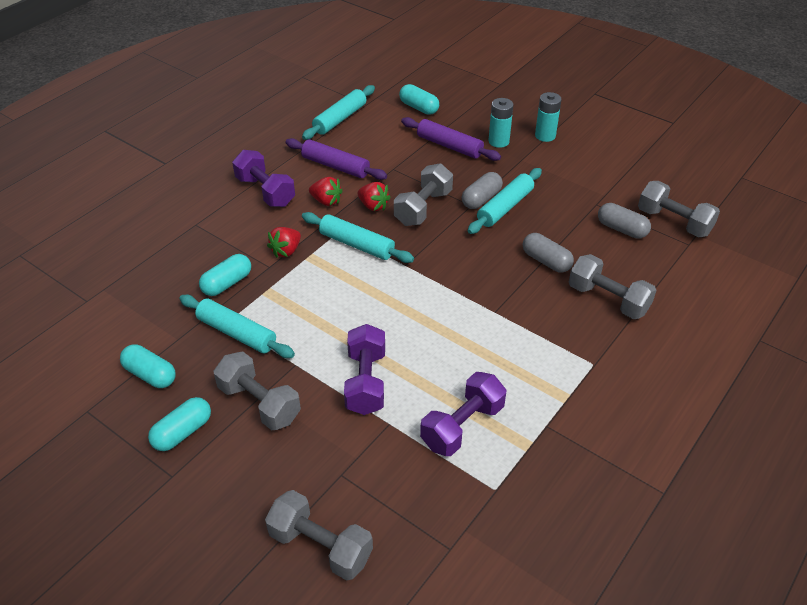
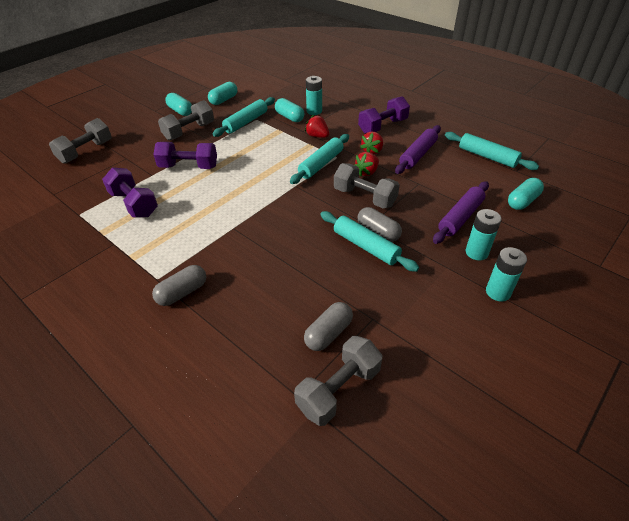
camera: 95 degrees right, 0 degrees up
(212, 258) = (314, 111): none -> turquoise battery
(546, 261) = (287, 266): grey capsule -> grey capsule (182, 292)
(608, 299) = (227, 302): grey dumbbell -> none

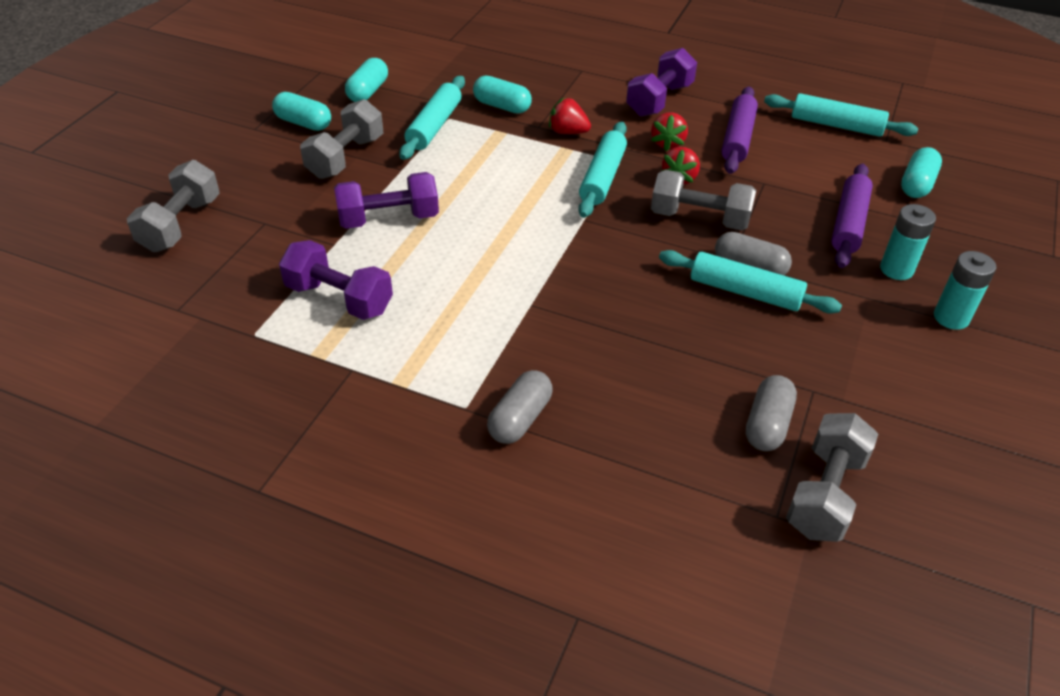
camera: 20 degrees left, 0 degrees up
(314, 111) = (536, 90): turquoise battery -> none

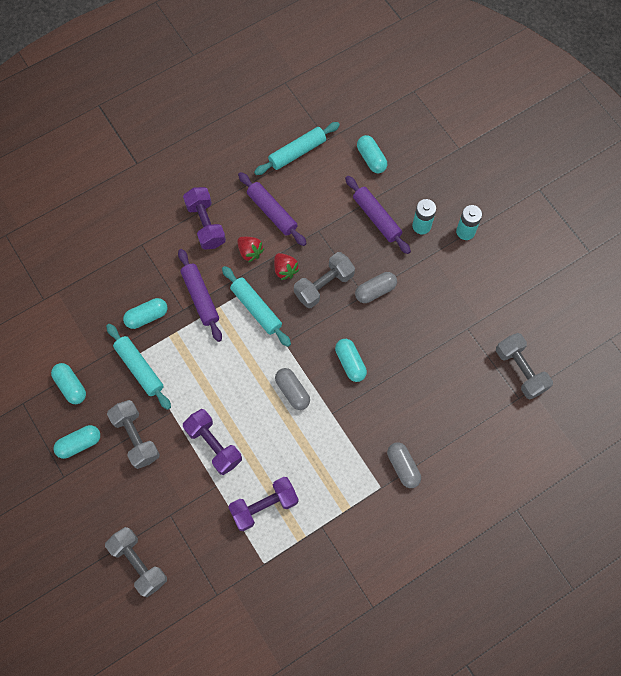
camera: 55 degrees left, 25 degrees up
(388, 219) = (213, 445): purple dumbbell -> purple dumbbell turned 60 degrees counterclockwise
(568, 132) = (200, 297): red strawberry -> purple rolling pin
(621, 289) = (350, 363): none -> turquoise capsule
(745, 292) = (390, 307): turquoise rolling pin -> none
(767, 424) = (473, 363): grey capsule -> grey capsule (292, 391)

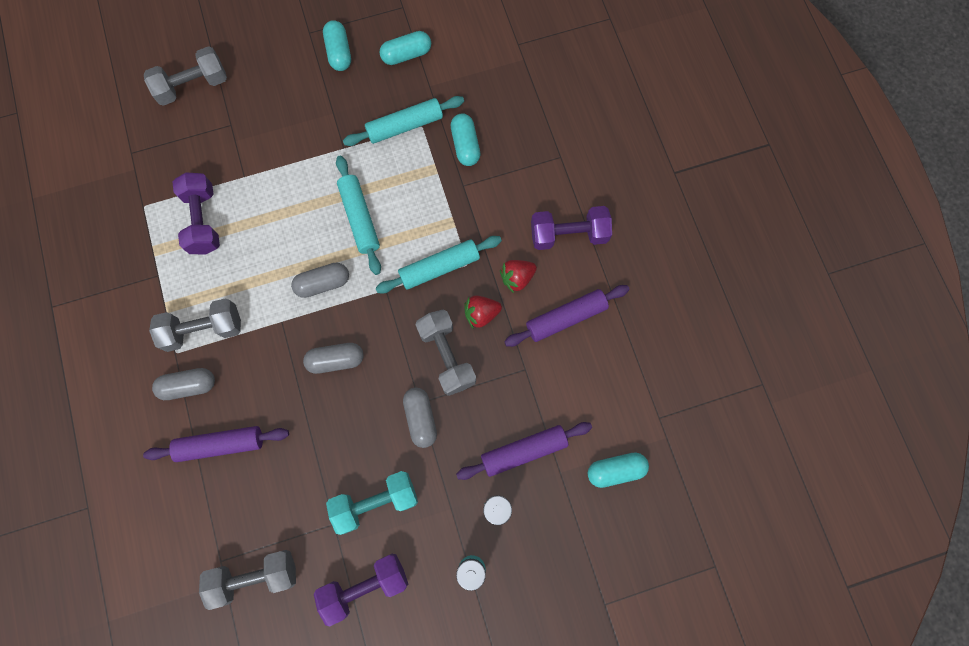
camera: 105 degrees right, 5 degrees up
(136, 437) = (326, 108): grey dumbbell -> grey dumbbell (203, 329)
(200, 297) = (472, 208): purple rolling pin -> purple rolling pin (221, 445)
(213, 445) = (290, 184): purple dumbbell -> purple dumbbell (365, 586)
(297, 152) = (647, 372): turquoise rolling pin -> turquoise rolling pin (360, 218)
(350, 363) = (336, 360): turquoise capsule -> grey capsule
(443, 305) = (375, 502): none -> turquoise dumbbell

